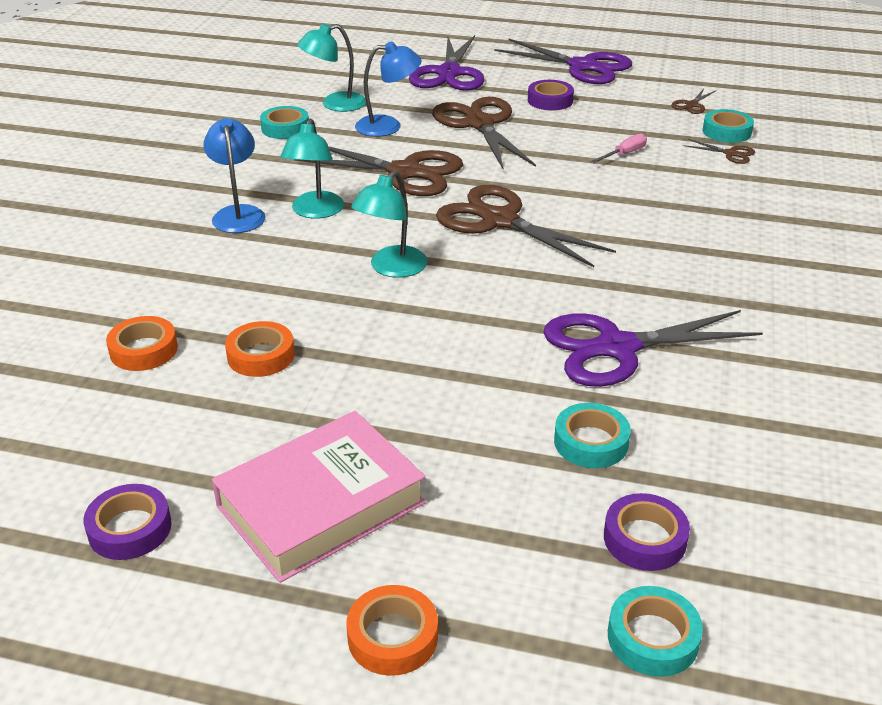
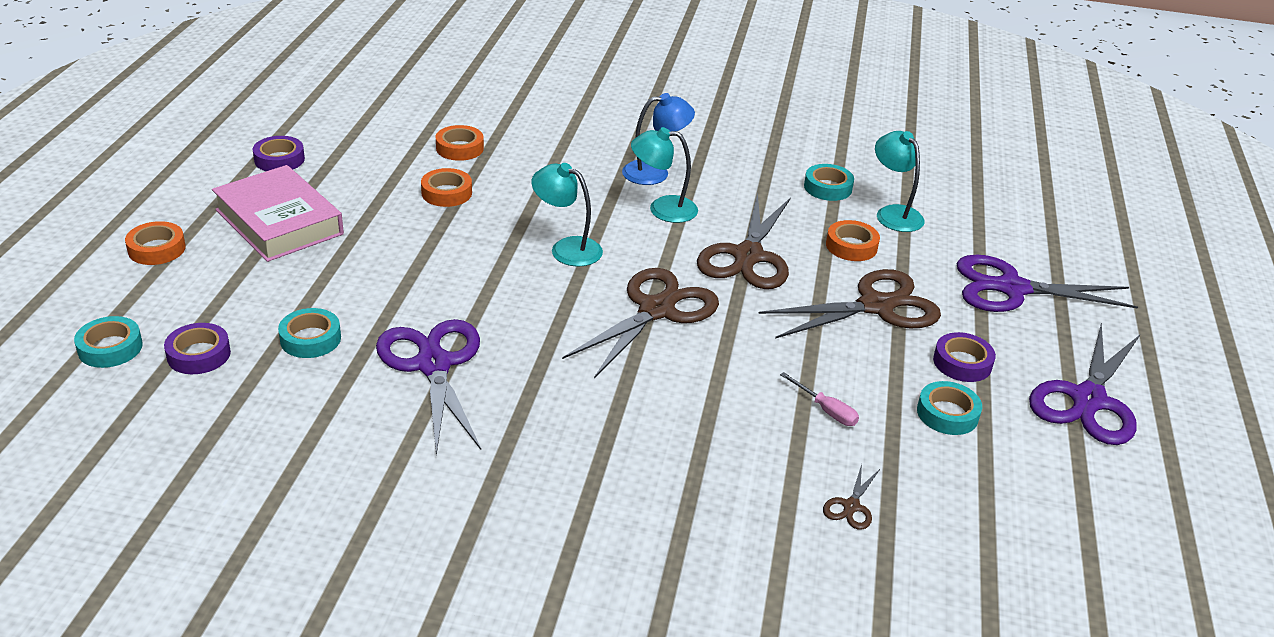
camera: 85 degrees right, 0 degrees up
(388, 126) = (851, 246): blue lamp -> orange tape
(691, 105) = (998, 491): brown scissors -> none
(726, 132) = (919, 513): turquoise tape -> turquoise tape (947, 414)

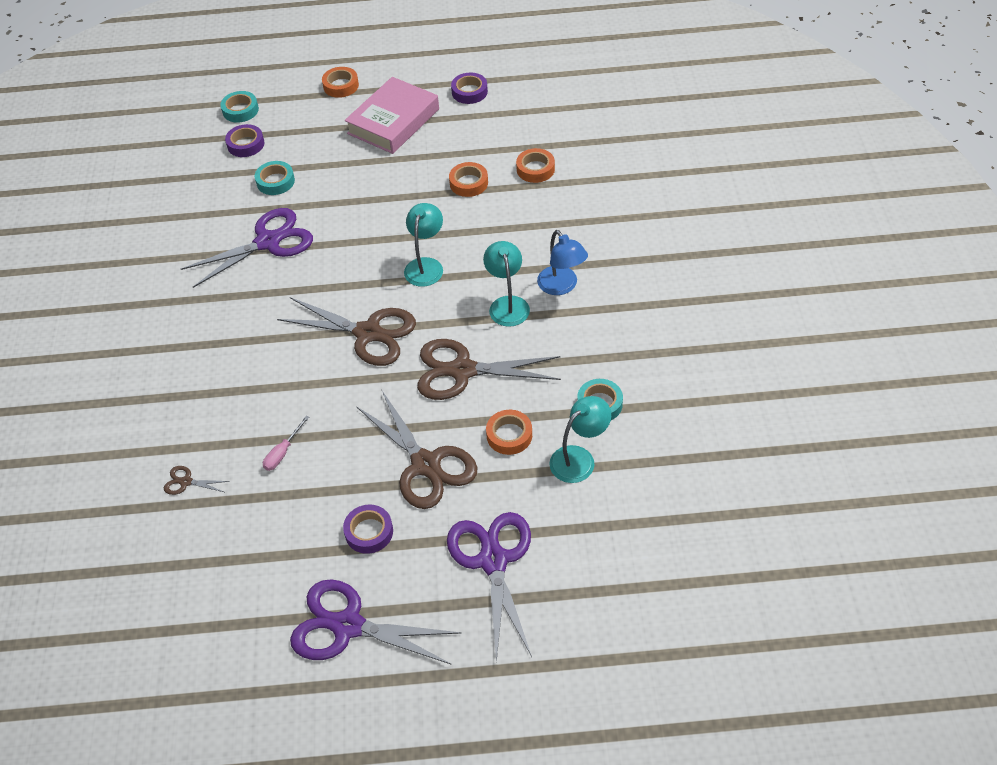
camera: 80 degrees right, 15 degrees up
(947, 414) = (301, 528): turquoise tape -> none

